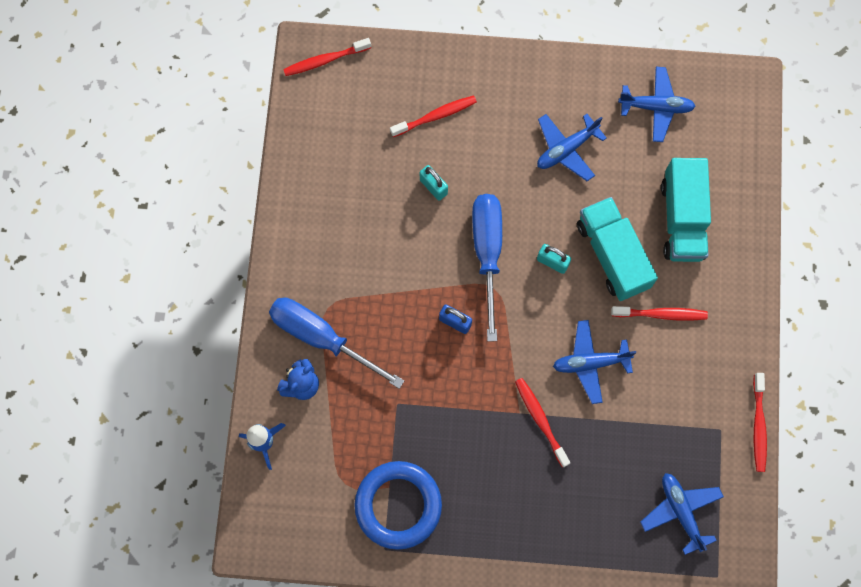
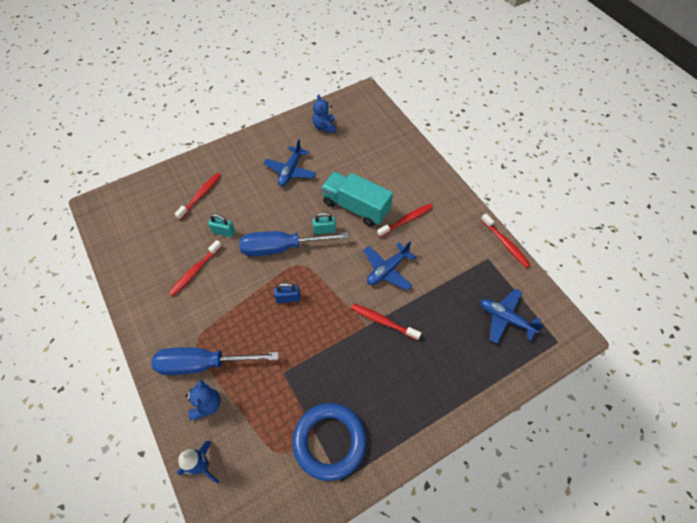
camera: 35 degrees left, 15 degrees down
(325, 60) = (111, 203): red toothbrush -> red toothbrush (195, 271)
(487, 253) = (281, 248): blue screwdriver -> blue screwdriver turned 60 degrees counterclockwise
(656, 107) = (324, 127): blue plane -> blue teddy bear
(682, 219) = (379, 169): turquoise truck -> none

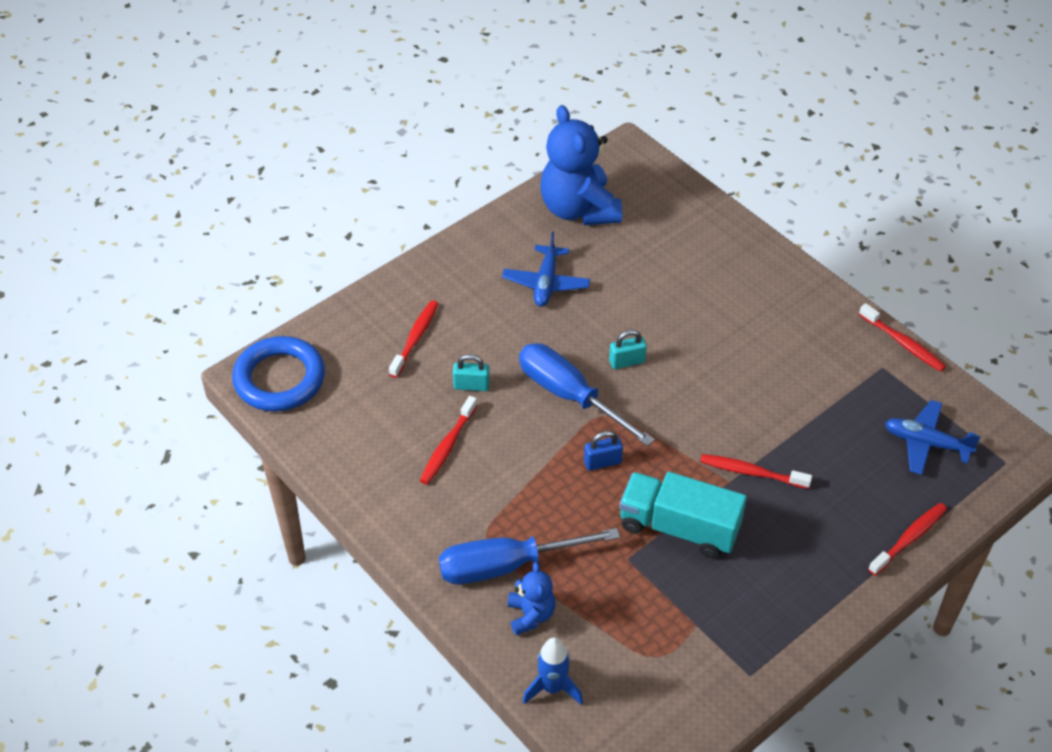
camera: 10 degrees left, 10 degrees down
(281, 248) = (569, 395): blue screwdriver -> blue screwdriver turned 60 degrees clockwise
(324, 127) = (579, 209): blue teddy bear -> blue teddy bear, size x2.03
(329, 441) = (720, 631): blue ring -> blue ring (279, 379)
(356, 207) = (665, 322): turquoise truck -> turquoise truck (679, 527)
(387, 270) = (738, 403): blue plane -> none
(406, 220) = (747, 331): red toothbrush -> red toothbrush (908, 539)

